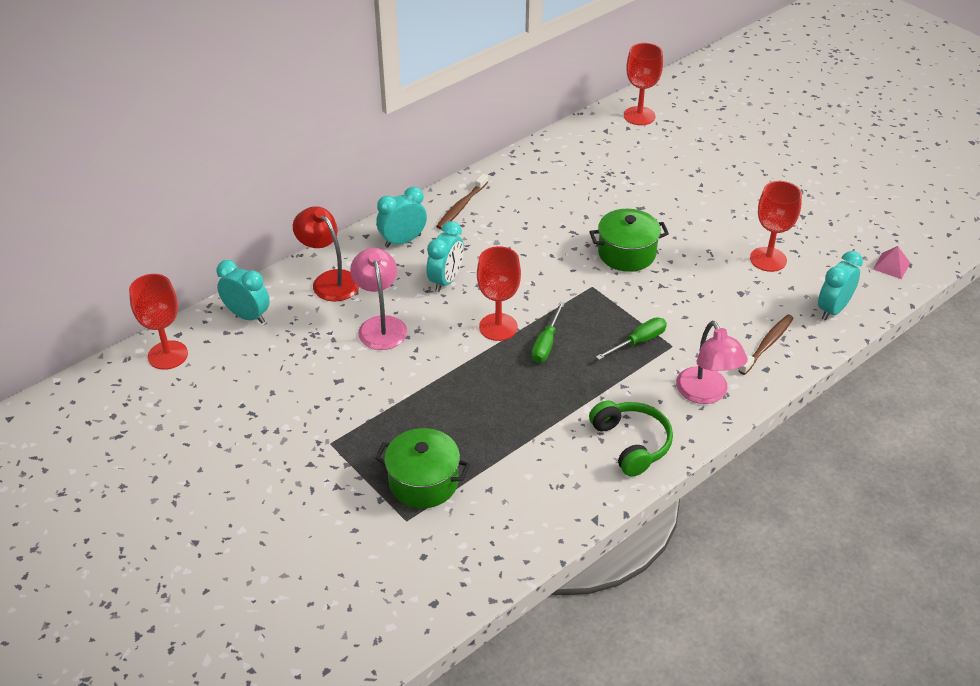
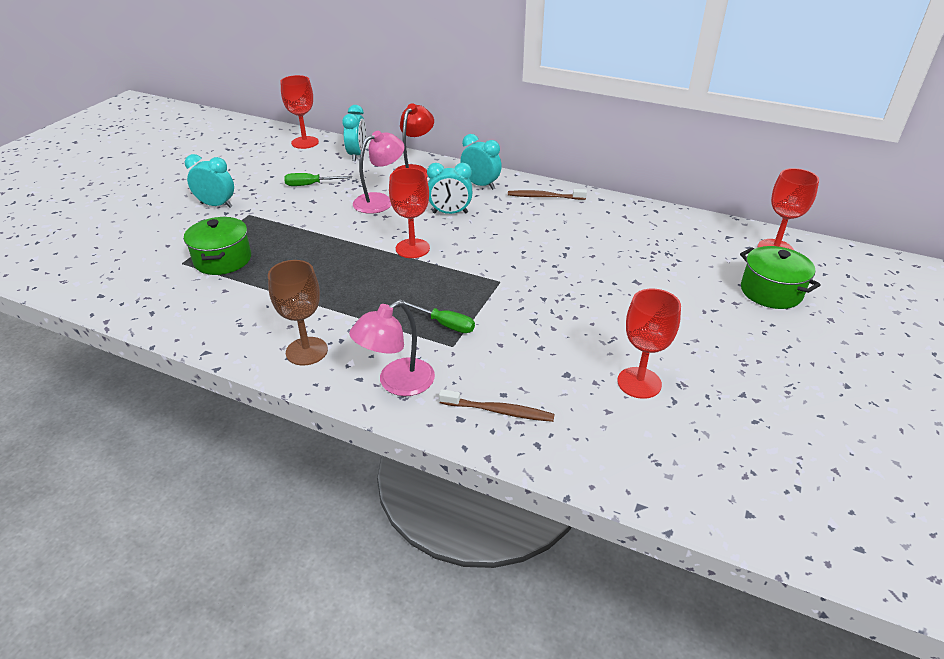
camera: 65 degrees right, 5 degrees down
(546, 344) = (408, 276): green screwdriver -> green screwdriver (310, 185)
(626, 253) = (562, 289): green pot -> green pot (771, 292)
(632, 443) = (306, 351): green headphones -> brown goblet
(833, 309) = (598, 454): turquoise clock -> turquoise clock (216, 205)
(891, 266) = (729, 495): pink pyramid -> none

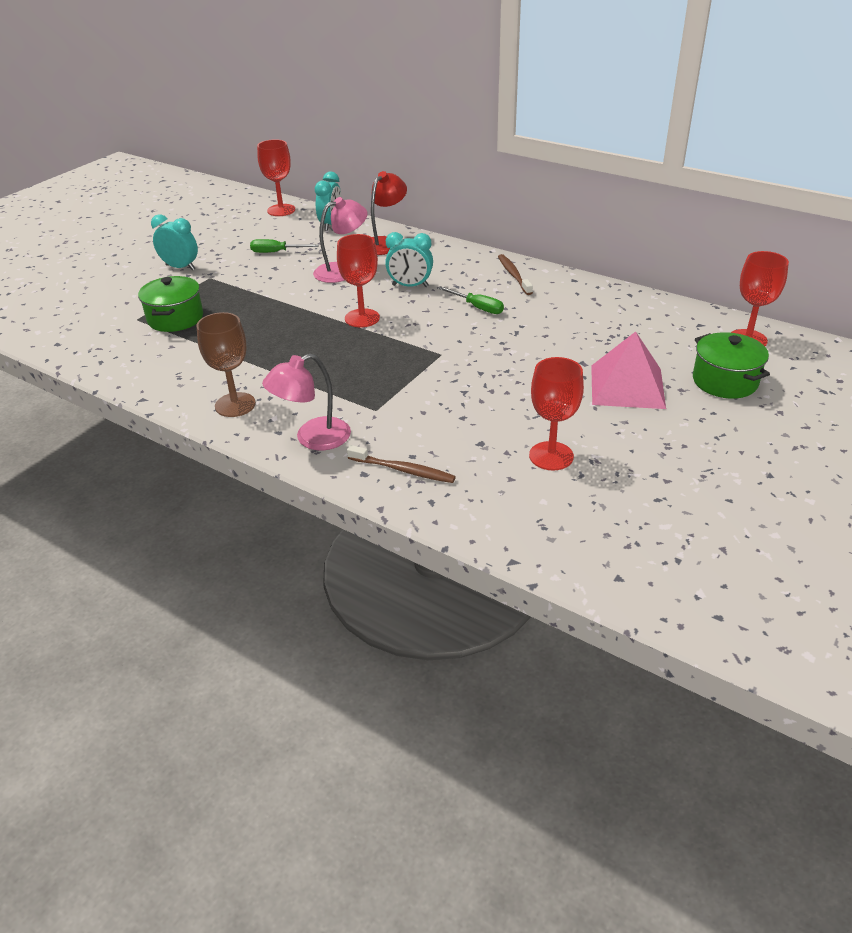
camera: 10 degrees right, 0 degrees up
(444, 324) = (373, 390): green screwdriver -> green screwdriver (477, 307)
(480, 185) = (450, 260): turquoise clock -> none
(544, 197) = (513, 275): brown toothbrush -> brown toothbrush turned 60 degrees clockwise
(685, 303) = (627, 386): none -> pink pyramid

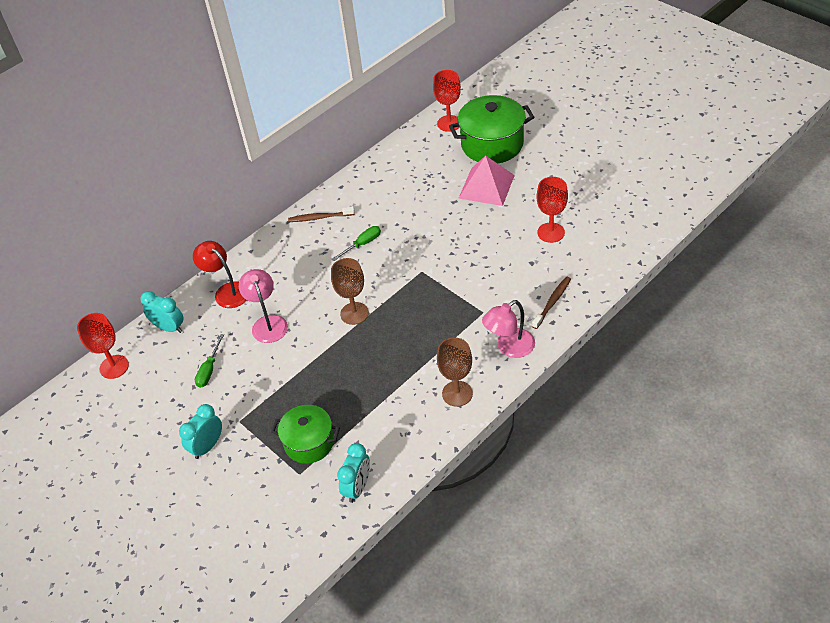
camera: 75 degrees left, 10 degrees up
(313, 438) = (509, 347): pink lamp -> pink lamp turned 75 degrees clockwise
(362, 318) = (354, 313): red goblet -> brown goblet
(410, 286) = (313, 280): turquoise clock -> turquoise clock (357, 487)
(725, 381) = (492, 144): green pot -> green pot, size x1.56

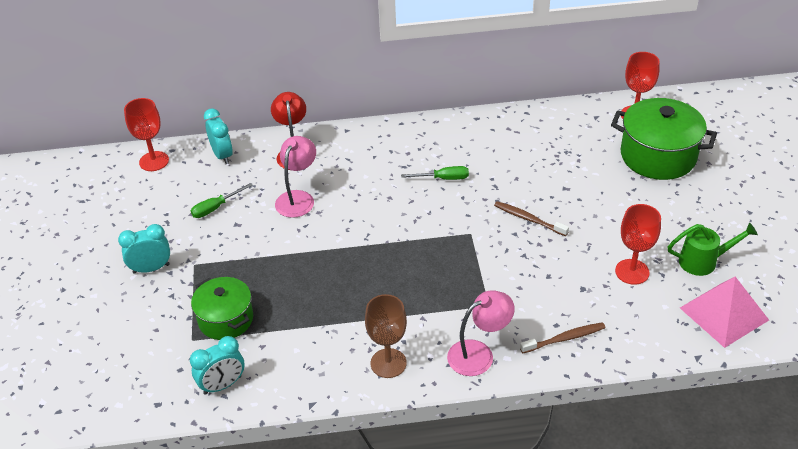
camera: 35 degrees right, 5 degrees down
(320, 217) = (431, 135): brown toothbrush -> brown toothbrush (528, 219)
(354, 313) = (374, 234): brown goblet -> none
(486, 186) = (612, 192): pink pyramid -> pink pyramid (724, 314)
(509, 347) = (479, 354): pink lamp -> pink lamp turned 150 degrees clockwise
(586, 199) = (703, 261): none -> green watering can

